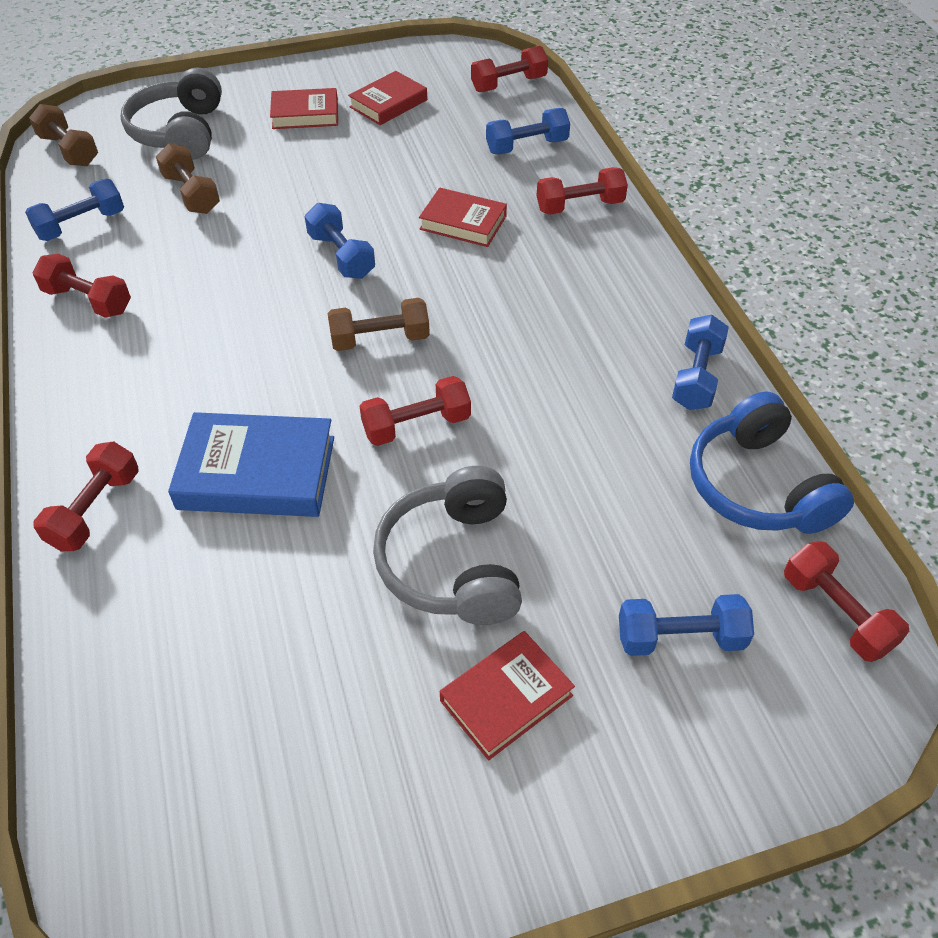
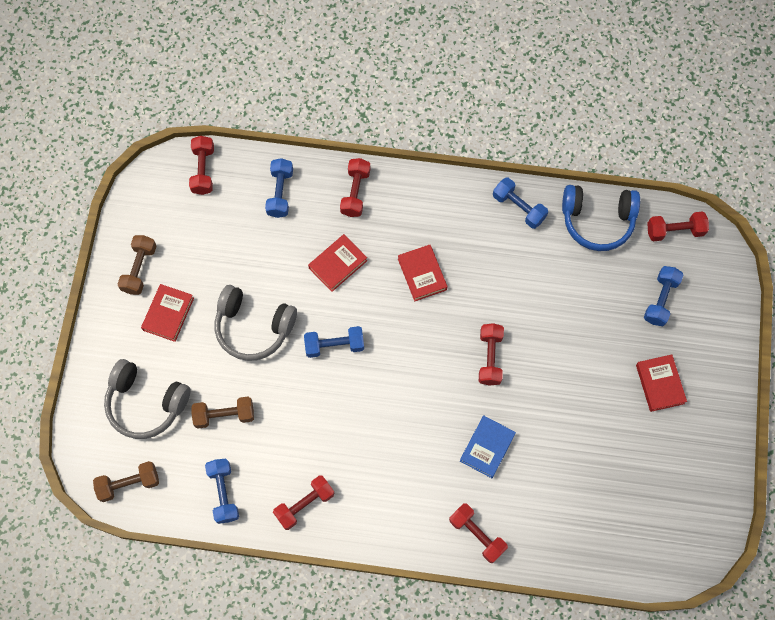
camera: 65 degrees left, 20 degrees up
(257, 472) = (487, 447): blue book -> blue book, size x0.65
(380, 339) = (417, 351): brown dumbbell -> brown dumbbell (139, 269)
(388, 103) = (184, 256): red book -> red book (422, 274)
(453, 563) = (582, 376): grey headphones -> grey headphones (253, 327)

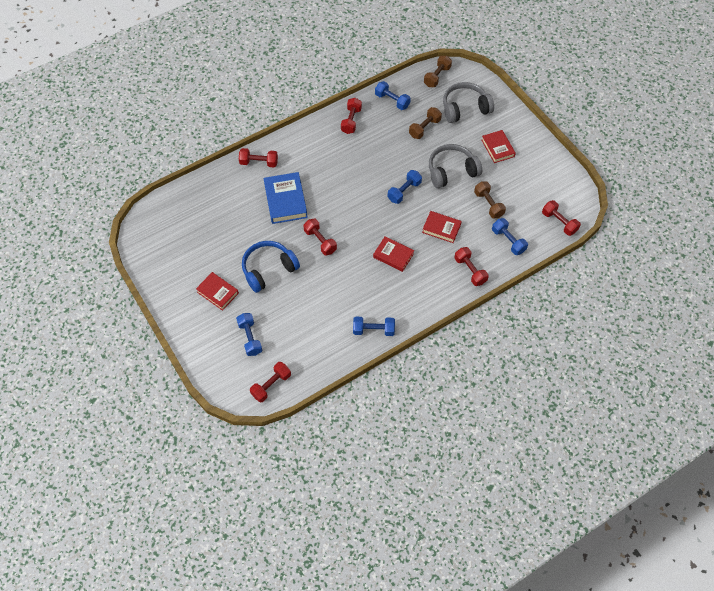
camera: 140 degrees right, 10 degrees down
(139, 269) = (534, 156): brown dumbbell -> brown dumbbell (488, 204)
(338, 264) = (441, 228): red book -> red book turned 75 degrees counterclockwise
(487, 447) = (285, 200): blue book -> blue book, size x1.53
(597, 221) = (322, 356): blue headphones -> blue headphones (268, 269)

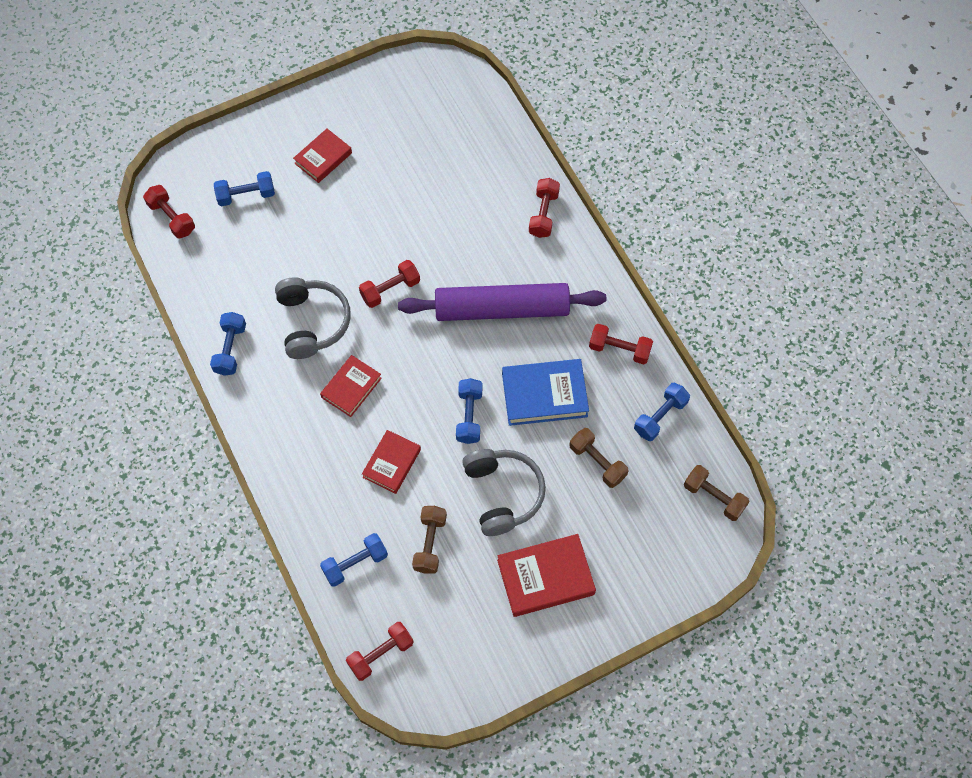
camera: 95 degrees right, 5 degrees up
(268, 269) = (351, 221): blue headphones -> none
(285, 200) = (469, 247): blue book -> blue book (544, 395)
(329, 180) = (501, 309): none -> purple rolling pin
(404, 191) = (469, 416): blue dumbbell -> blue dumbbell turned 45 degrees clockwise
(465, 108) = (638, 535): grey headphones -> grey headphones (312, 322)
(470, 270) = (308, 496): red dumbbell -> none
(488, 204) = (430, 543): brown dumbbell -> brown dumbbell turned 60 degrees counterclockwise
(497, 148) = (545, 577): red book -> red book, size x1.53

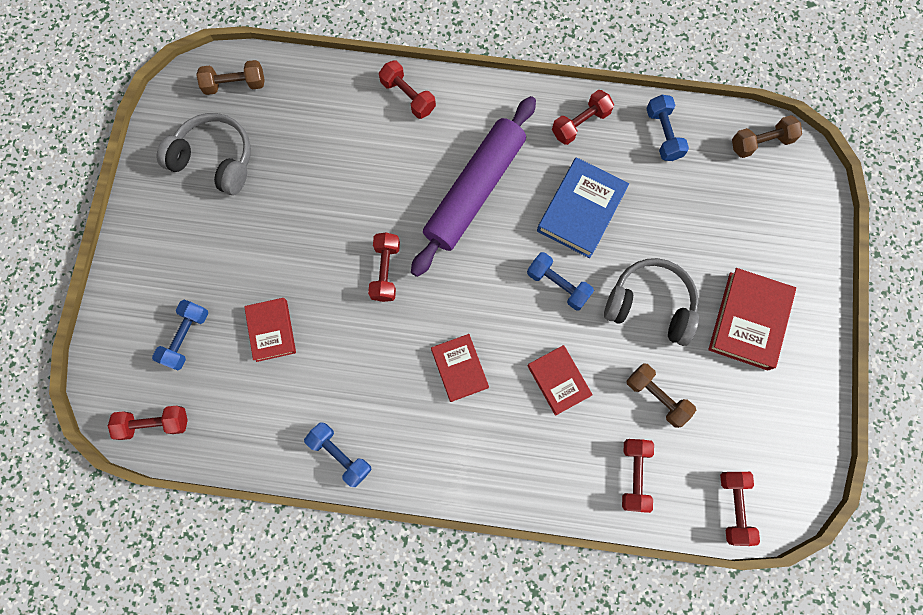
camera: 55 degrees left, 10 degrees up
(312, 322) = (368, 361): grey headphones -> grey headphones (215, 160)
(323, 158) = (203, 242): red book -> red book (271, 330)
(355, 563) = (634, 475): blue dumbbell -> red dumbbell
(597, 462) = (671, 210): brown dumbbell -> brown dumbbell (235, 84)

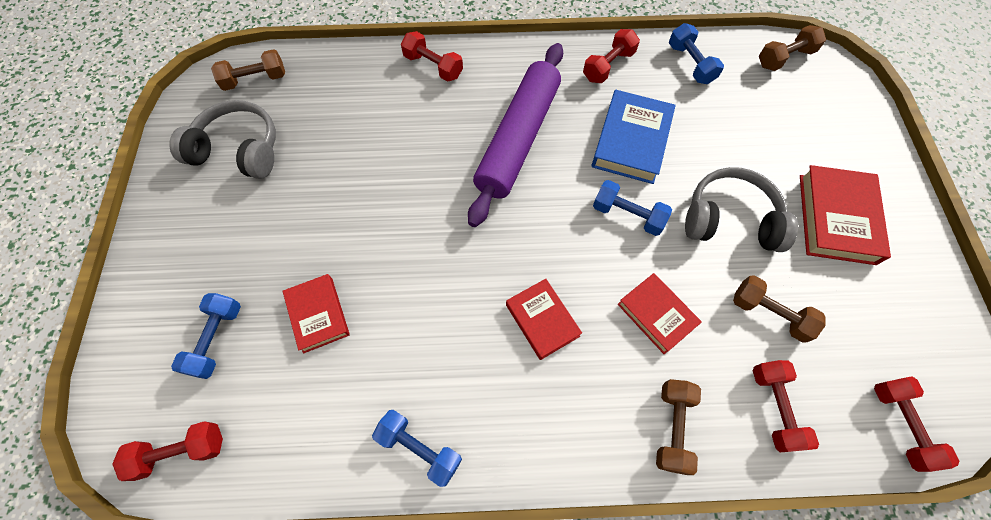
camera: 10 degrees left, 10 degrees down
(385, 271) = (439, 230): red dumbbell -> none
(545, 475) = (672, 427): none -> brown dumbbell

